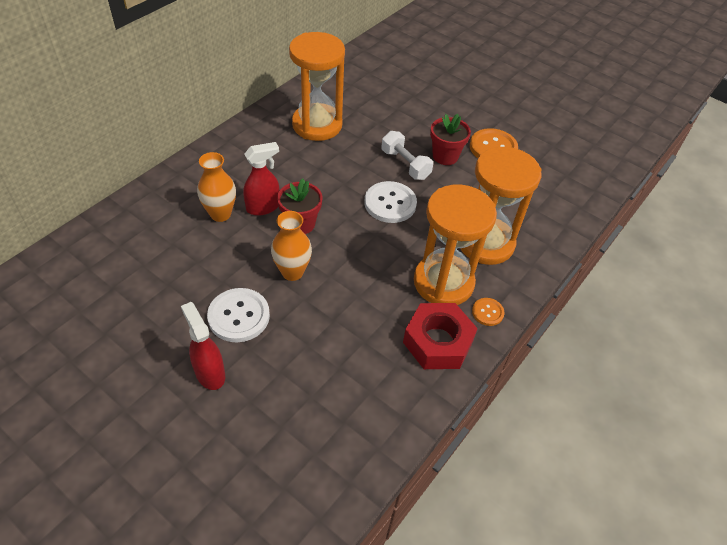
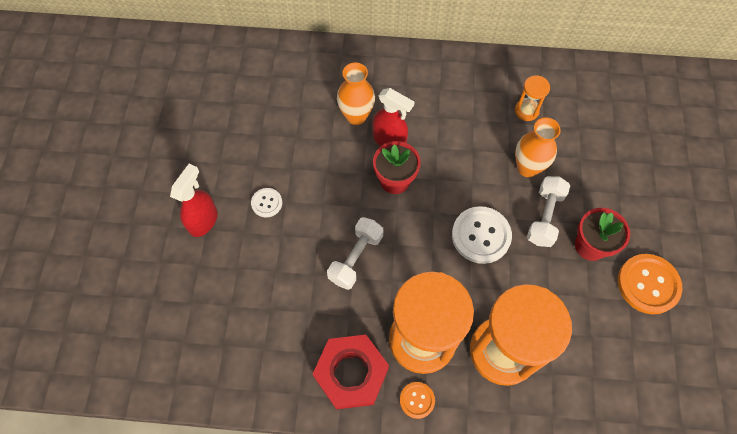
camera: 60 degrees right, 15 degrees up
(239, 316) = (267, 203): white button -> white button, size x0.54
(292, 272) = (338, 210): orange vase -> orange vase (527, 168)
(317, 125) = (526, 111): orange hourglass -> orange hourglass, size x0.43
(343, 284) = (355, 258): none -> white dumbbell

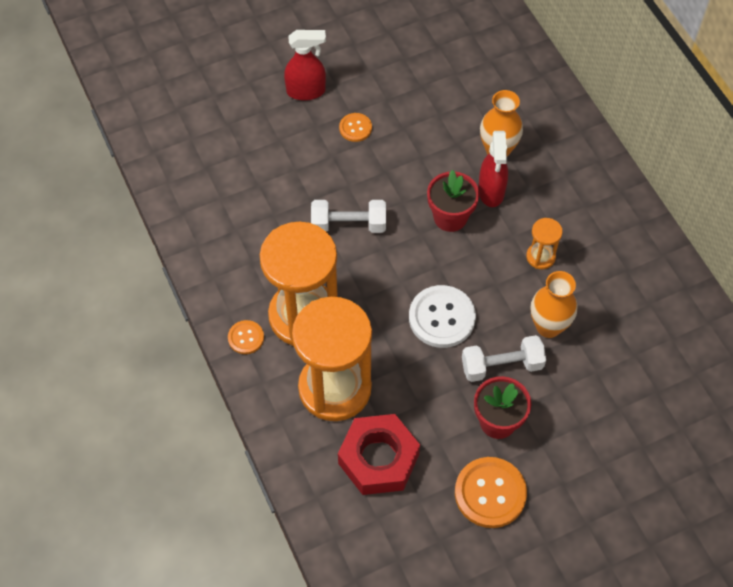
camera: 60 degrees right, 5 degrees down
(267, 203) = (355, 128): white button -> orange button
(351, 374) = (238, 275): red nut -> red nut (378, 459)
(526, 111) = (617, 296): orange hourglass -> orange hourglass (540, 257)

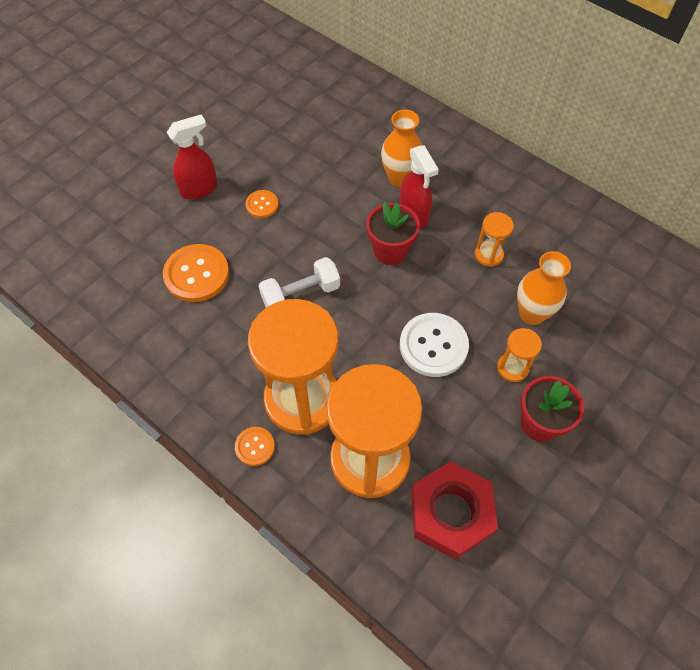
camera: 25 degrees left, 0 degrees up
(490, 493) = (574, 498): orange button -> orange button (197, 274)
(501, 366) = (512, 368): white dumbbell -> orange hourglass

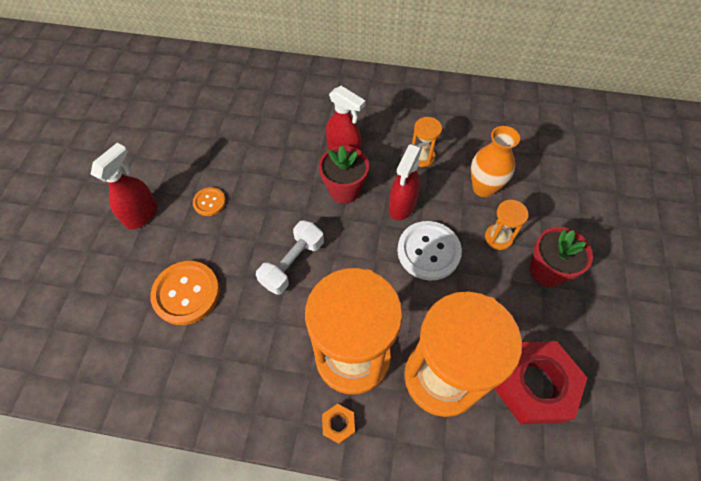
camera: 30 degrees left, 0 degrees up
(255, 447) = (338, 424): orange button -> orange nut
(399, 178) = (313, 128): orange vase -> none
(436, 292) = (402, 206): none -> red spray bottle

